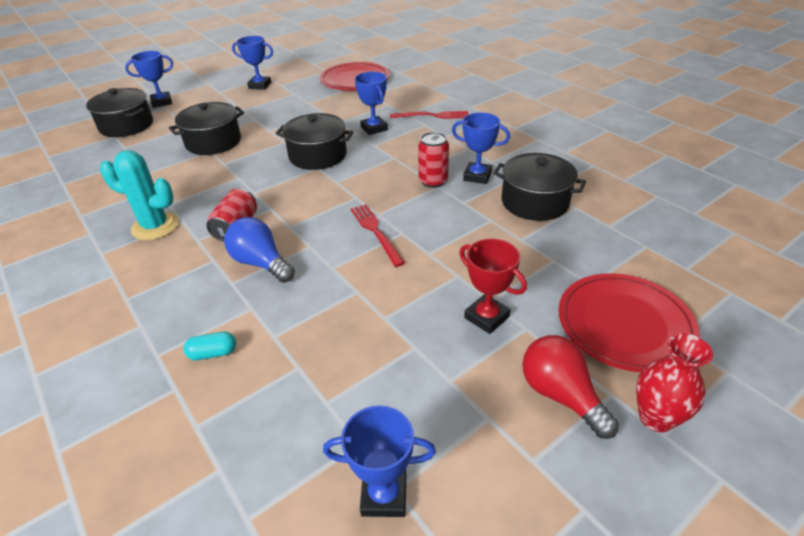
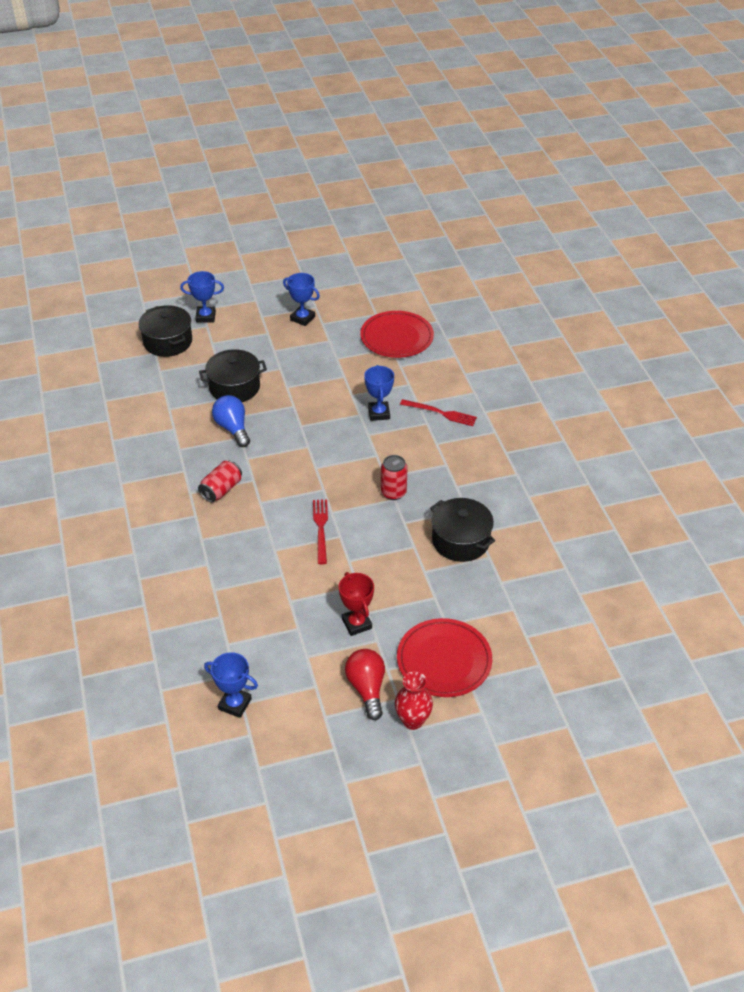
camera: 20 degrees right, 5 degrees up
(155, 226) = (163, 469): turquoise cactus -> none
(213, 353) = (173, 589): turquoise capsule -> none
(261, 263) = (227, 529): blue light bulb -> blue light bulb (233, 428)
(318, 155) = (314, 432): black pot -> none
(477, 176) = (433, 499): blue trophy -> none

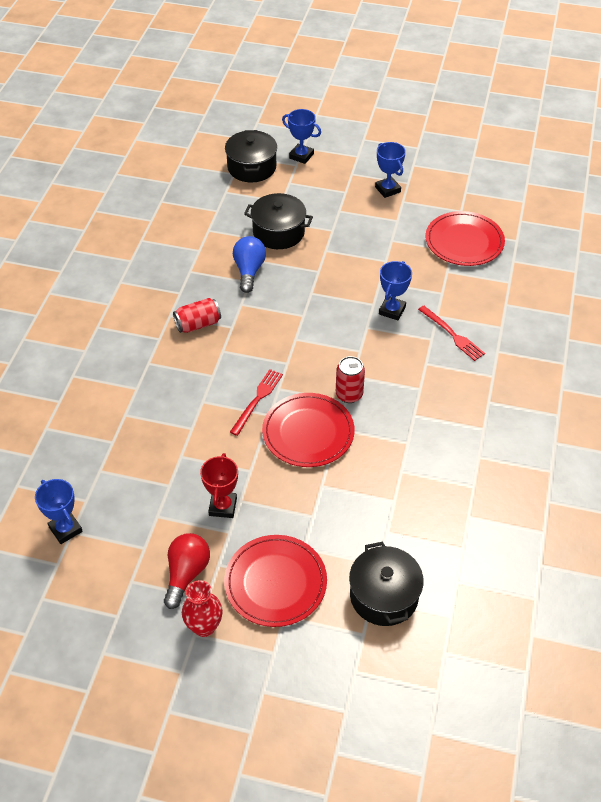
camera: 30 degrees right, 5 degrees up
(382, 536) = (308, 432): none -> red plate
(460, 540) = (378, 471): black pot -> black pot (384, 596)

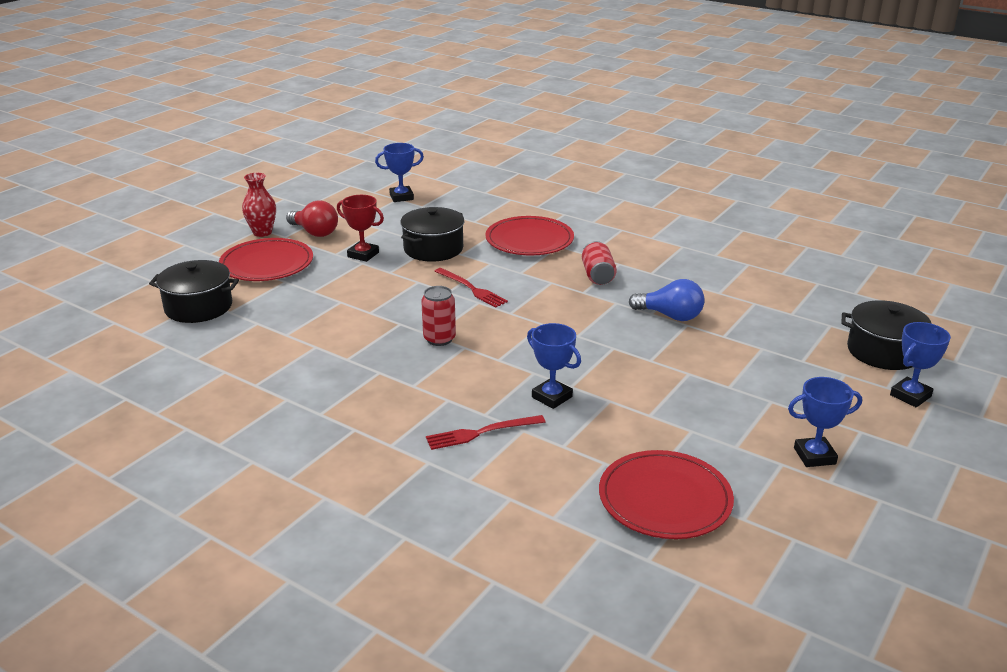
camera: 110 degrees right, 20 degrees down
(278, 232) = (736, 347): black pot -> black pot (433, 249)
(308, 432) = (408, 307): red plate -> red plate (529, 240)

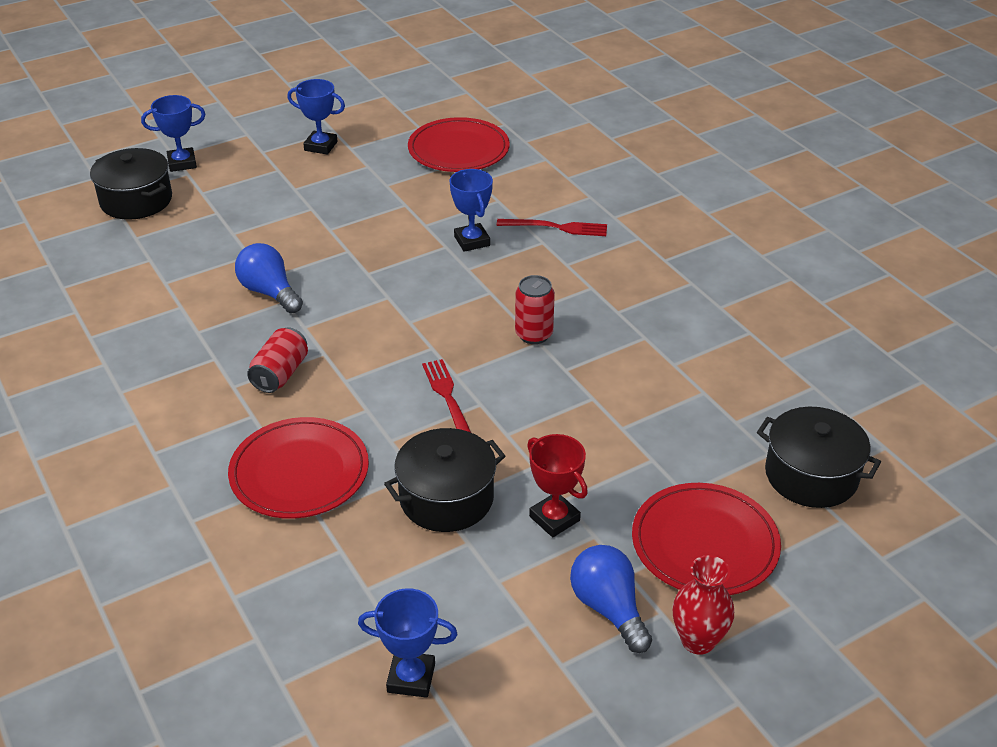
camera: 155 degrees left, 10 degrees up
(315, 232) = (608, 608): red light bulb -> blue light bulb

